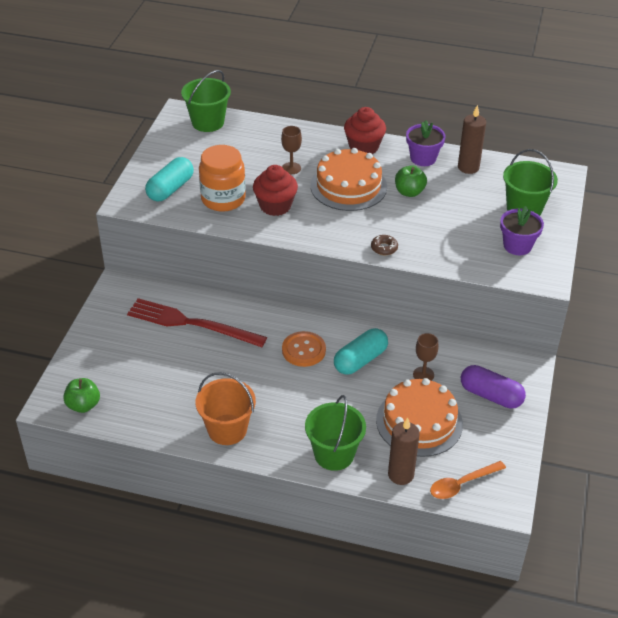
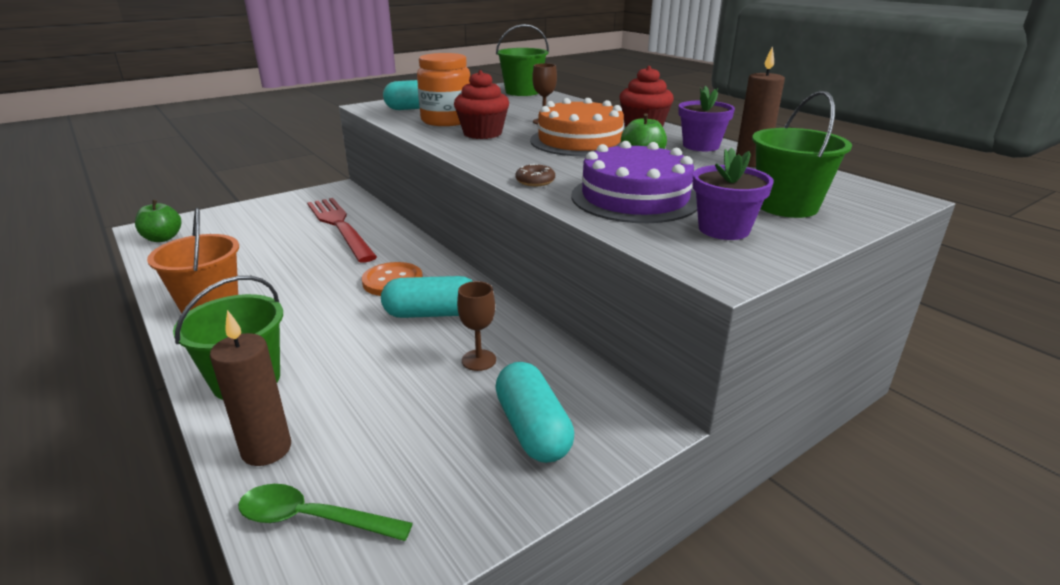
camera: 40 degrees right, 15 degrees down
(419, 422) = (391, 404): orange cake -> none
(451, 238) = (635, 198): none -> purple cake
(462, 484) = (313, 518): orange spoon -> green spoon
(491, 395) = (532, 429): purple capsule -> turquoise capsule

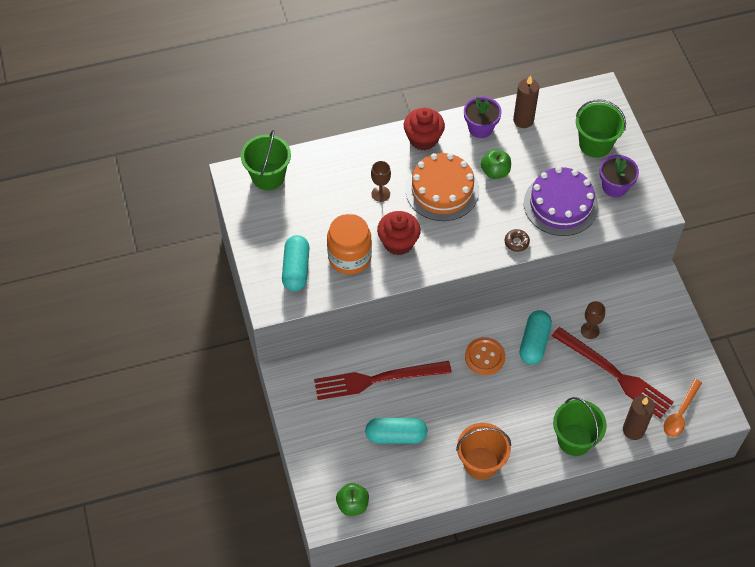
camera: 70 degrees left, 30 degrees up
(313, 518) = (680, 413): green spoon -> orange spoon
(395, 403) = (615, 374): none -> red fork
(532, 429) = (650, 323): turquoise capsule -> turquoise capsule (396, 435)

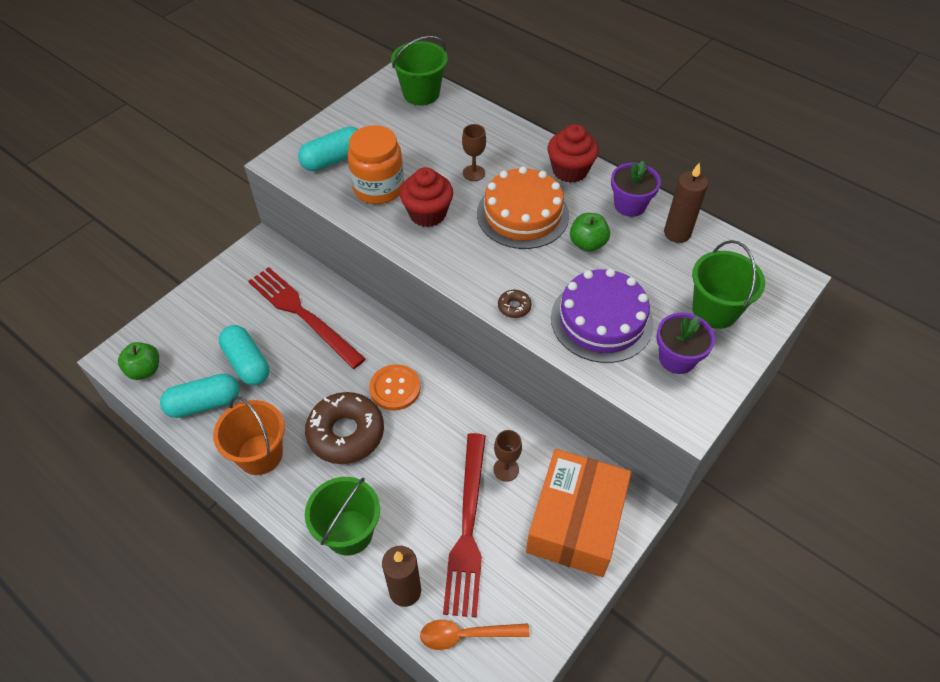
camera: 55 degrees right, 5 degrees down
(500, 404) = (346, 433): none -> brown donut
(534, 343) = (447, 424): turquoise capsule -> turquoise capsule (204, 403)
(648, 316) = (575, 521): none -> orange box

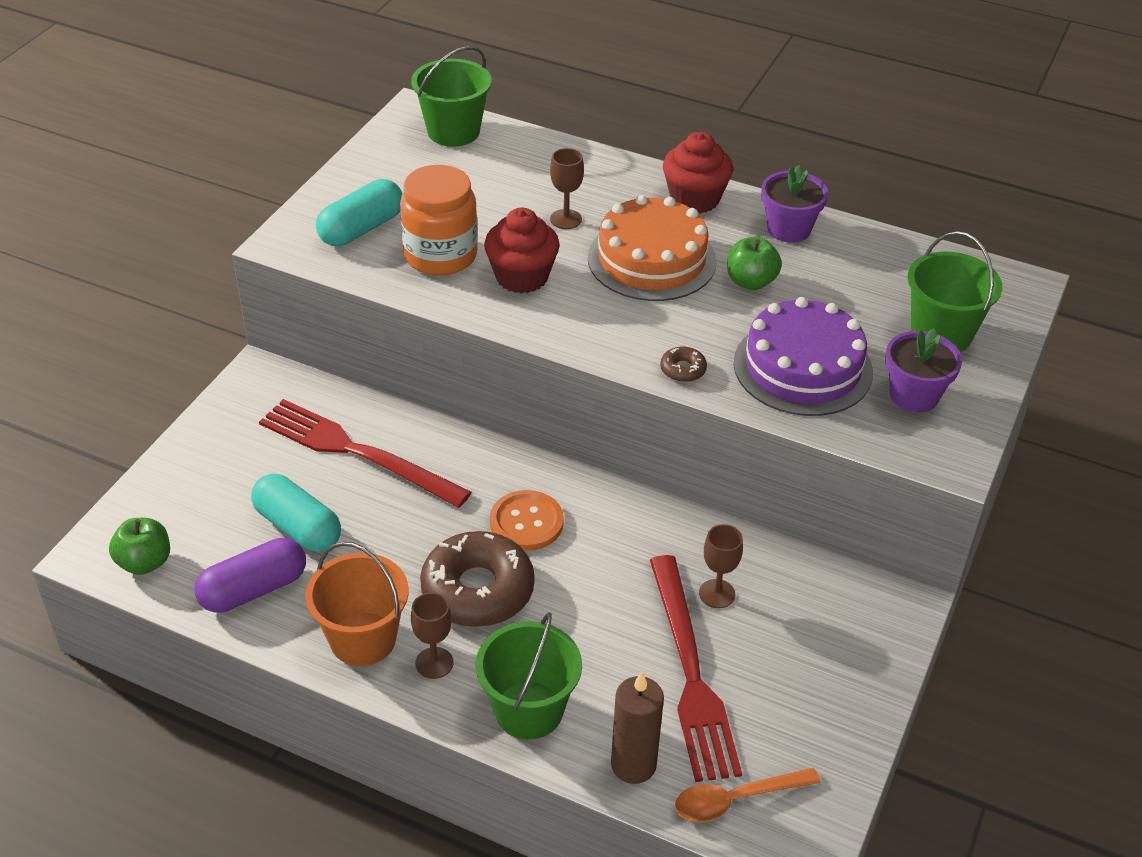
camera: 15 degrees left, 10 degrees down
(204, 403) = (254, 589): turquoise capsule -> purple capsule
(299, 482) = (434, 663): none -> brown goblet
(575, 521) = (831, 638): orange box -> none
(677, 233) = (861, 253): brown candle -> none

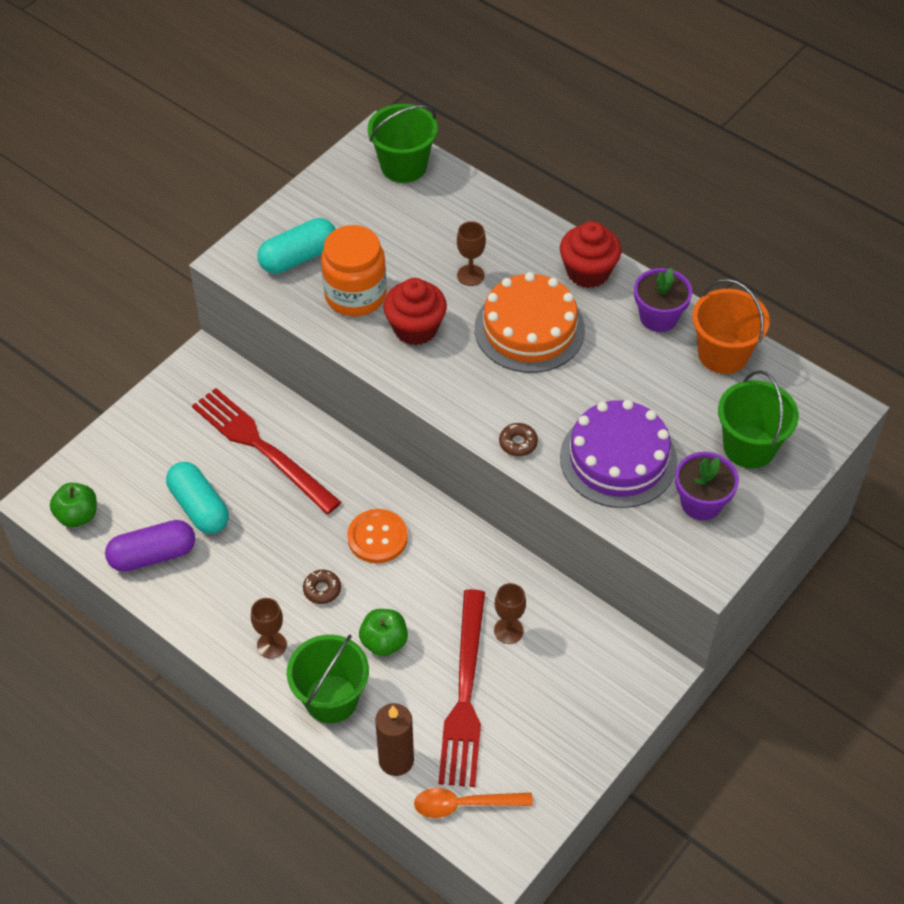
camera: 15 degrees right, 10 degrees up
(363, 639) = (223, 614): orange bucket -> orange bucket (723, 354)
(477, 590) = (322, 589): brown donut -> brown donut, size x0.42
(751, 282) = (605, 366): green apple -> green apple (384, 642)

